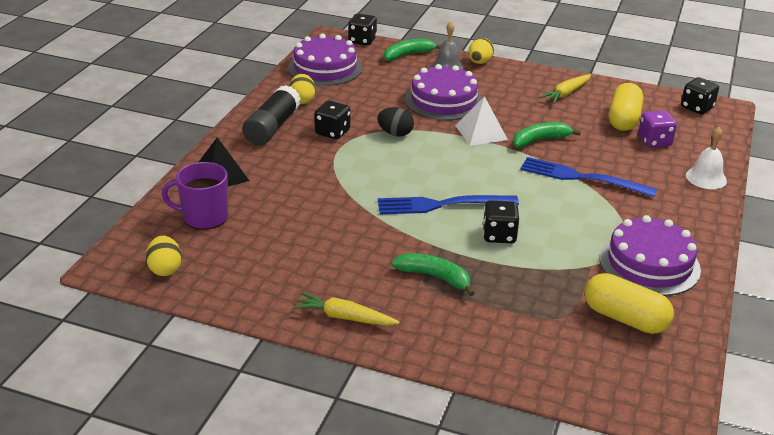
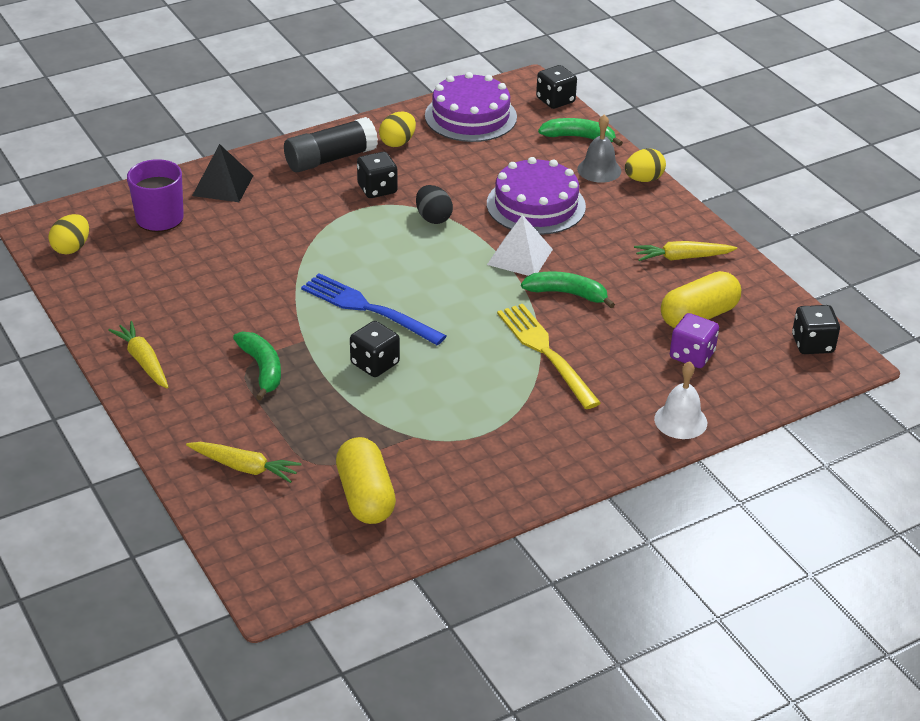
camera: 40 degrees right, 5 degrees up
(526, 346) = (245, 467): none -> yellow carrot
(582, 178) = (546, 352): blue fork -> yellow fork
(649, 264) = (470, 465): purple cake -> none

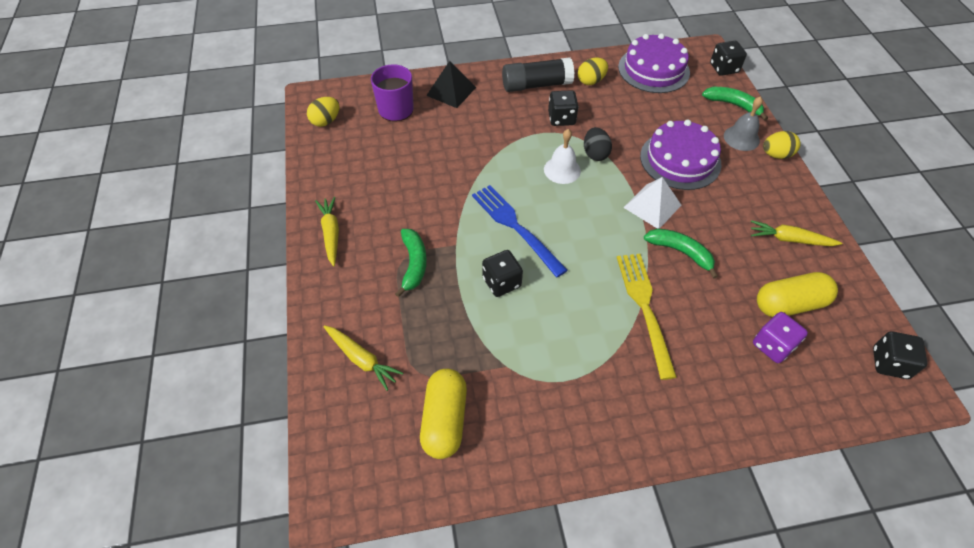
camera: 20 degrees right, 15 degrees up
(680, 421) = (744, 417): white bell -> white bell (562, 170)

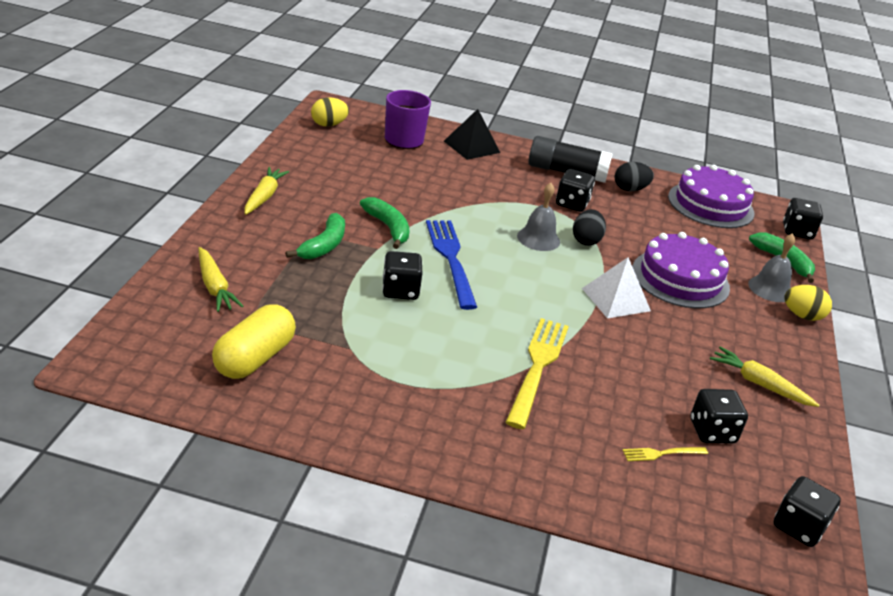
camera: 20 degrees right, 20 degrees down
(562, 170) = (538, 239): white bell -> grey bell
(591, 81) = (630, 189): yellow egg -> black egg
(680, 252) = (617, 344): green banana -> green banana (388, 228)
(773, 346) = (662, 453): purple dice -> yellow fork
(789, 304) = (712, 431): yellow capsule -> black dice

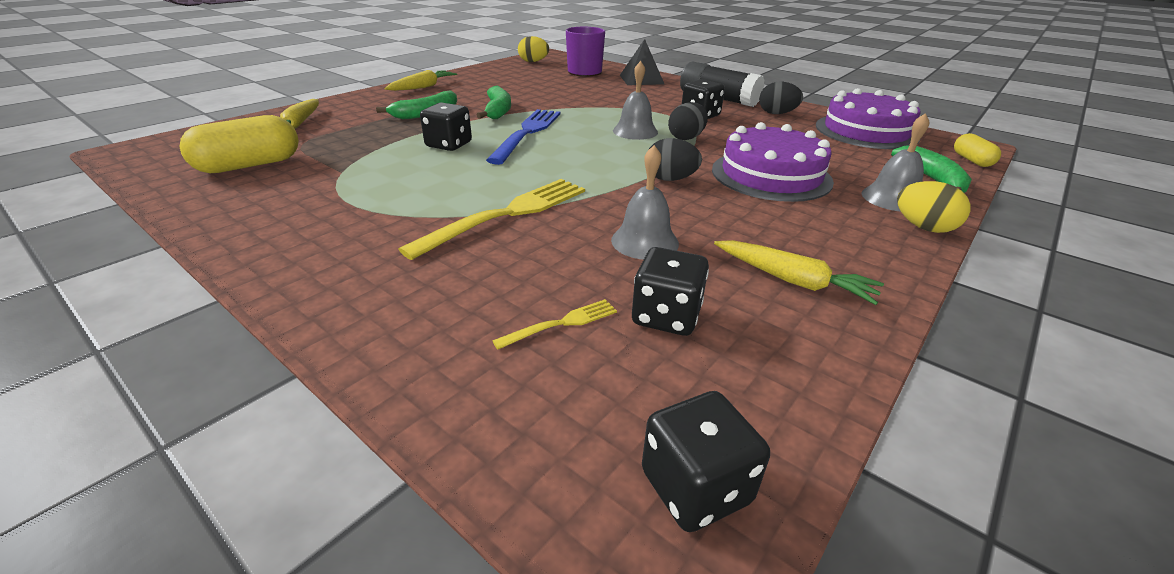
camera: 30 degrees right, 0 degrees up
(616, 299) = (670, 179): white pyramid -> black egg
(651, 371) = (644, 241): none -> grey bell
(662, 453) = (561, 323): yellow fork -> yellow fork turned 135 degrees clockwise
(759, 384) = (793, 281): yellow carrot -> yellow carrot turned 150 degrees clockwise
(797, 231) = (972, 160): black dice -> yellow capsule

